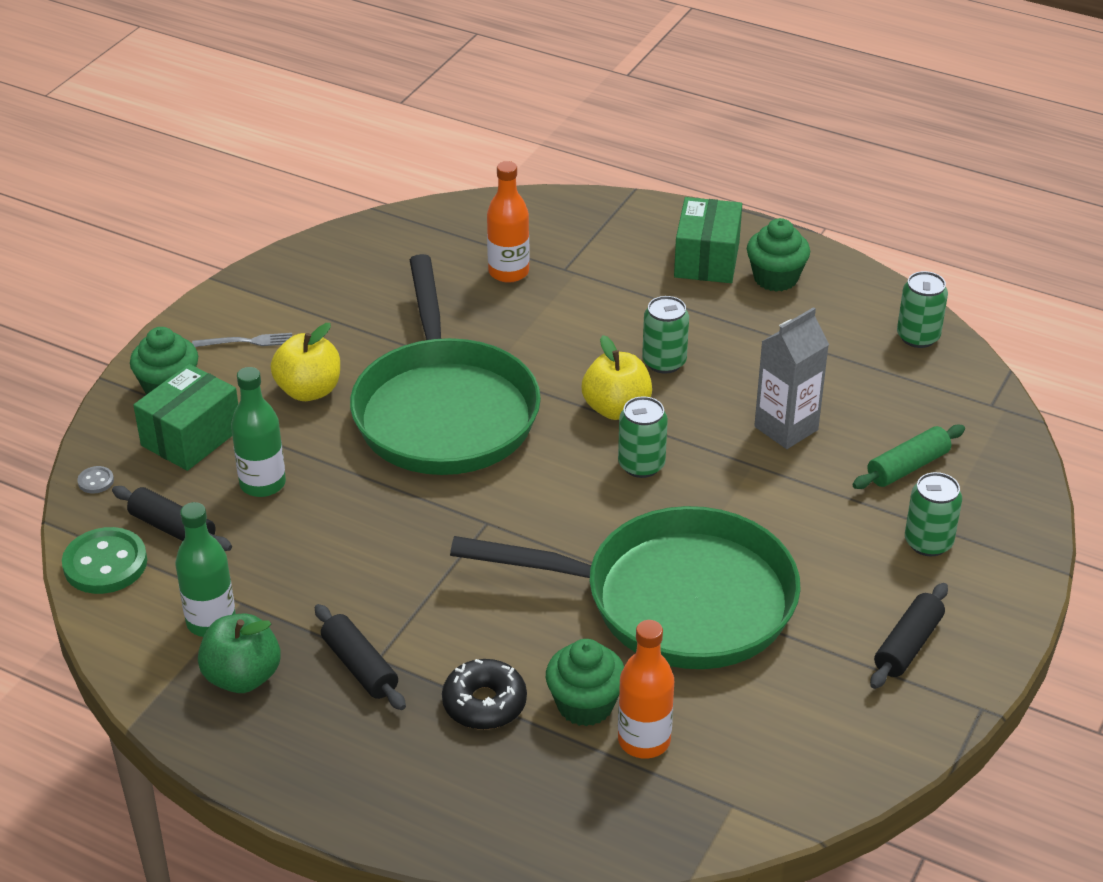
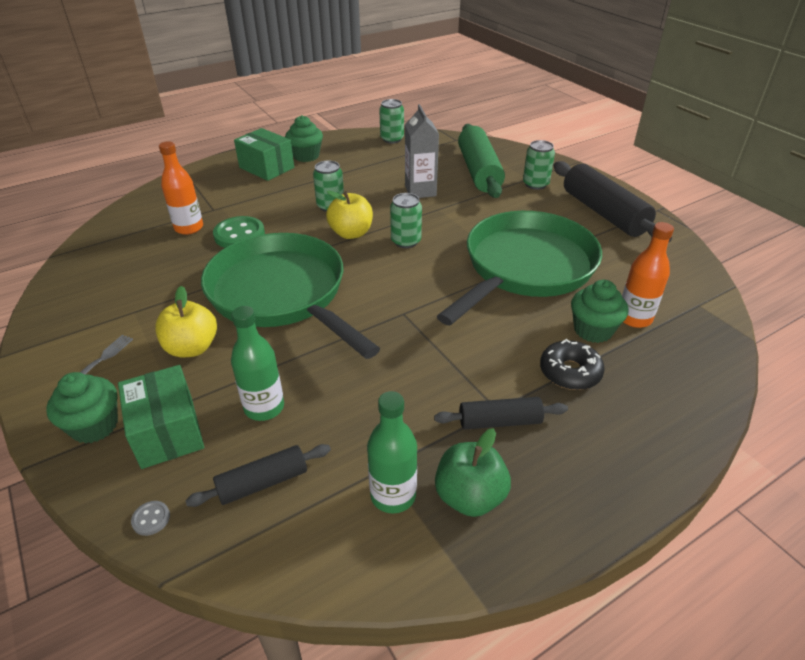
camera: 60 degrees left, 0 degrees up
(105, 564) = (263, 549): green button -> green button (239, 235)
(444, 410) = (282, 294): green pan -> green pan turned 150 degrees counterclockwise
(907, 467) = (479, 171): green rolling pin -> green rolling pin, size x1.83
(907, 645) = (603, 213): black rolling pin -> black rolling pin, size x1.83

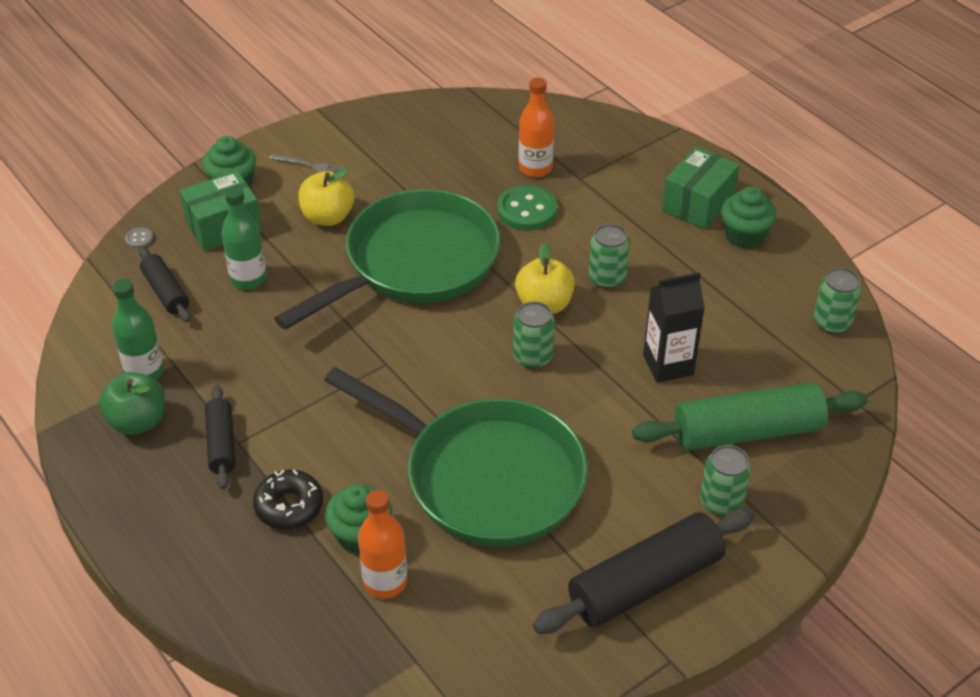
camera: 85 degrees right, 5 degrees up
(420, 191) = (668, 365): grey carton -> black carton

